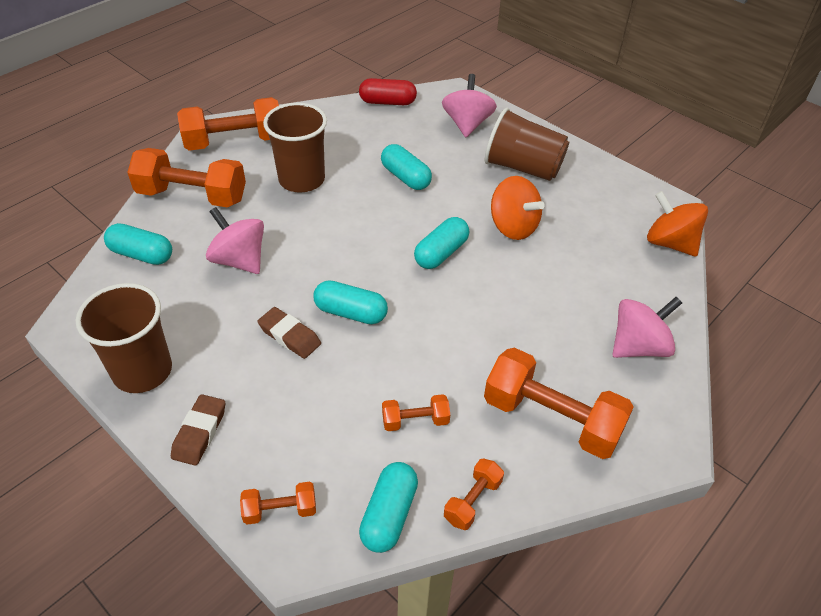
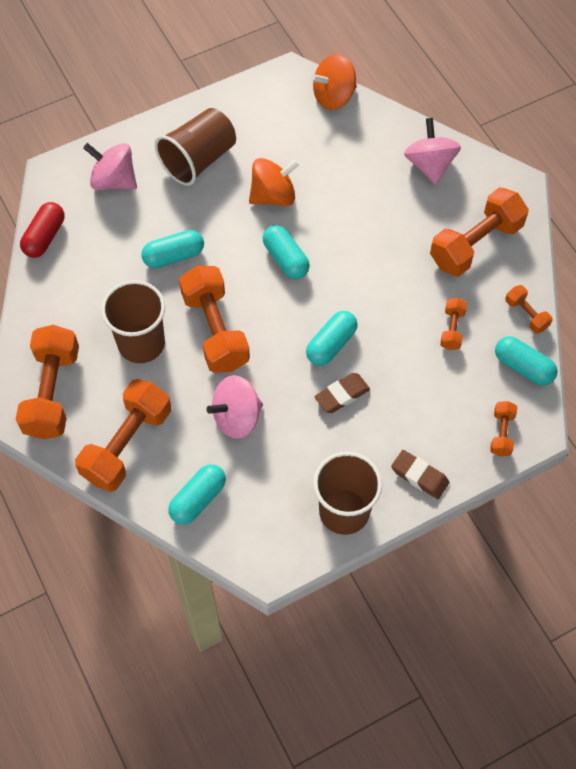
camera: 70 degrees left, 15 degrees up
(334, 223) = (215, 330): none -> orange dumbbell

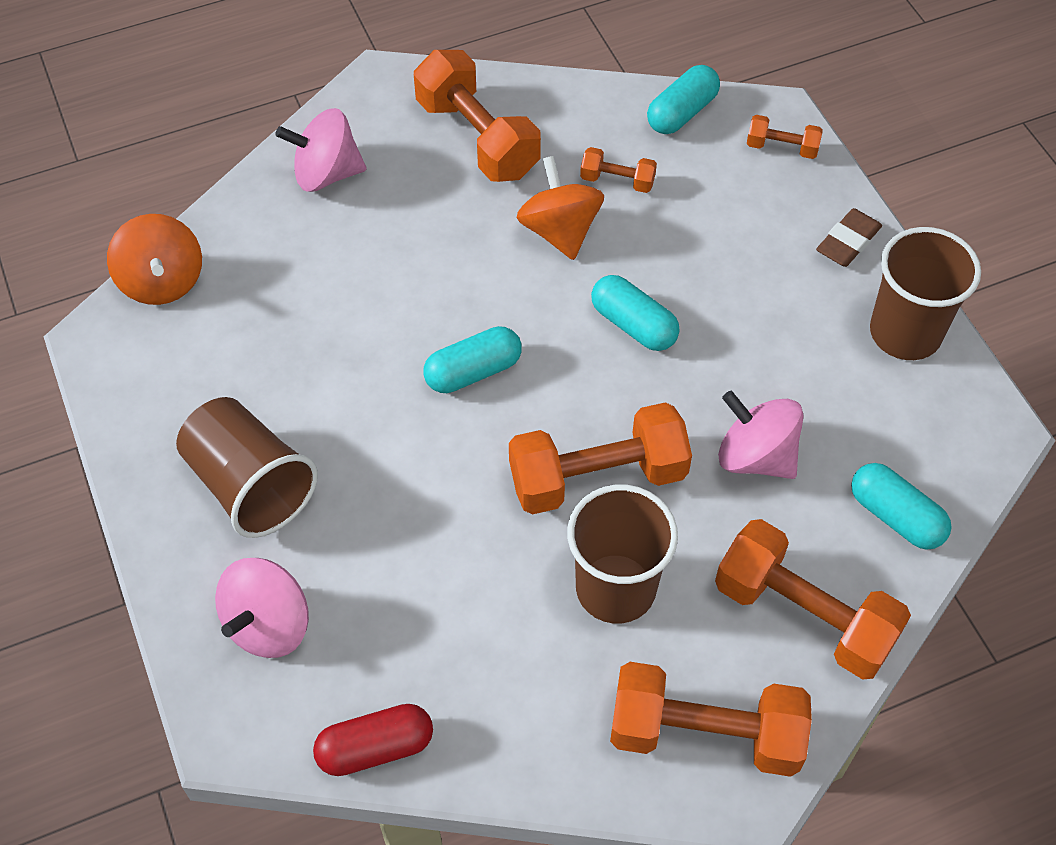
camera: 85 degrees left, 5 degrees down
(44, 237) = (375, 748): red capsule -> red capsule turned 45 degrees counterclockwise
(174, 256) = (446, 532): turquoise capsule -> none
(237, 417) = (755, 456): pink spinning top -> pink spinning top turned 150 degrees clockwise
(273, 196) = (347, 379): orange spinning top -> orange spinning top (560, 231)
(342, 395) = (719, 319): brown eraser -> none
(526, 314) = (599, 99): orange dumbbell -> none

